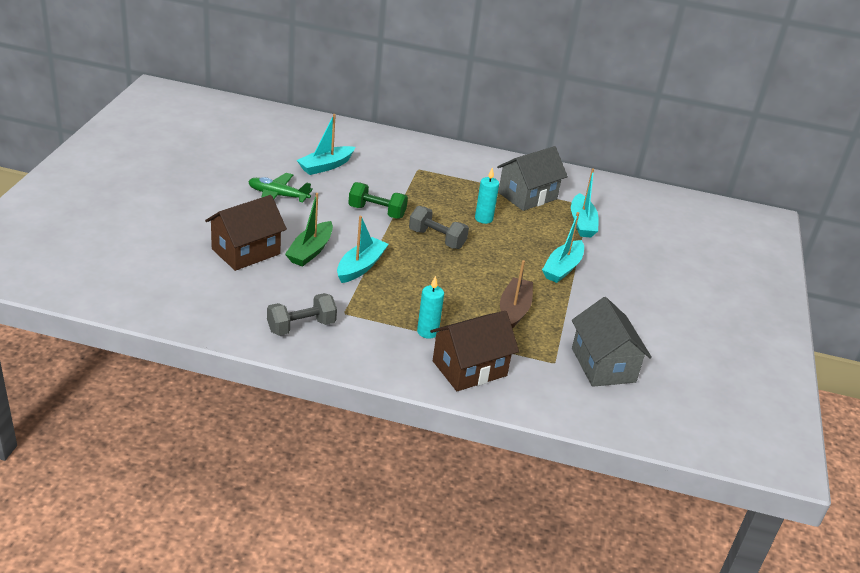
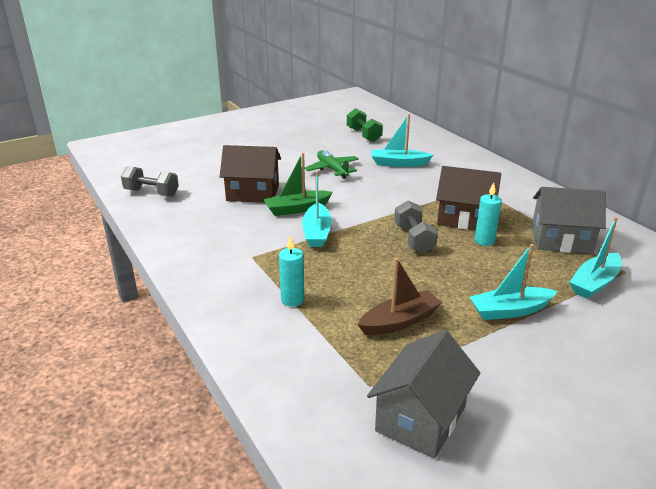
camera: 50 degrees right, 5 degrees down
(301, 326) = (207, 251): grey dumbbell -> grey dumbbell (151, 193)
(360, 266) = (317, 233): turquoise boat -> turquoise boat turned 105 degrees clockwise
(377, 212) = (391, 203): green dumbbell -> green dumbbell (363, 135)
(469, 368) = (280, 345): brown house -> brown house (464, 218)

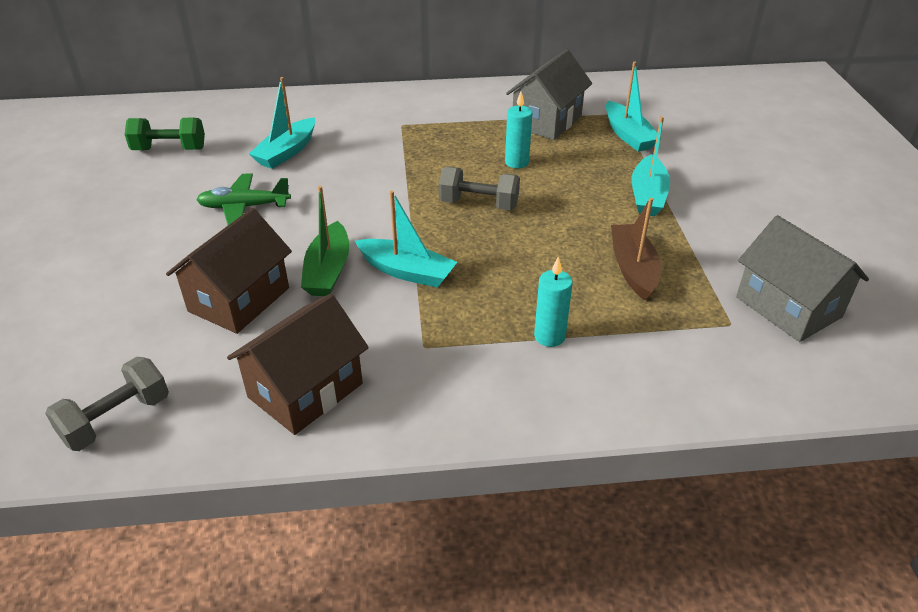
camera: 65 degrees left, 10 degrees up
(464, 218) = (462, 157): brown house -> brown house (305, 390)

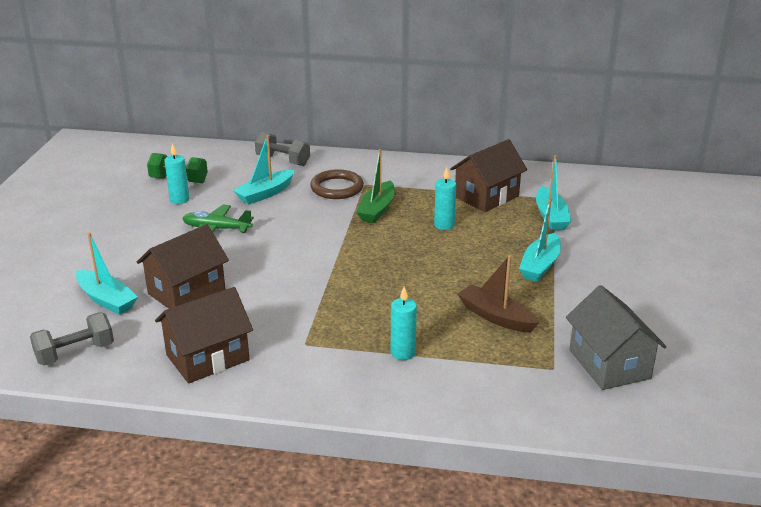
camera: 15 degrees right, 10 degrees down
(180, 175) = (179, 200): none -> turquoise candle
(328, 271) = (259, 282): green boat -> green boat (377, 209)
(370, 133) = (337, 188): none -> brown ring
(407, 271) = (317, 292): turquoise boat -> turquoise boat (106, 300)
(479, 204) = (396, 252): grey dumbbell -> grey dumbbell (283, 161)
(547, 121) = (486, 197): grey house -> brown house
(633, 268) = (496, 317): brown boat -> brown boat turned 60 degrees counterclockwise

